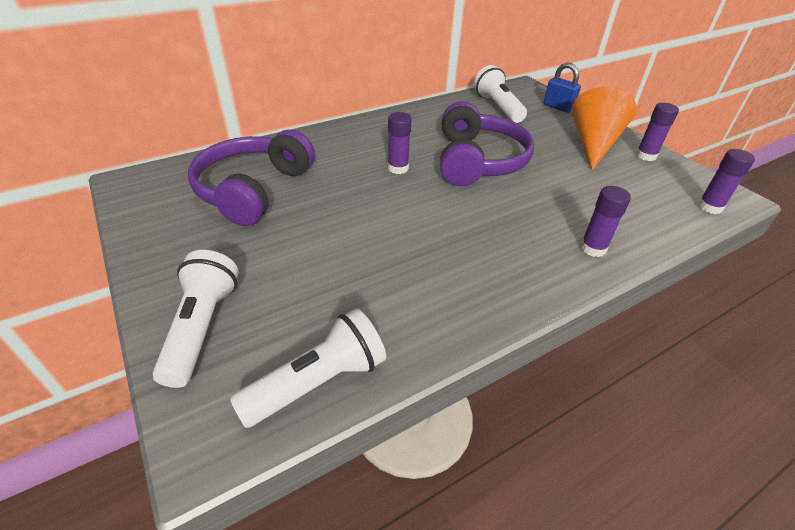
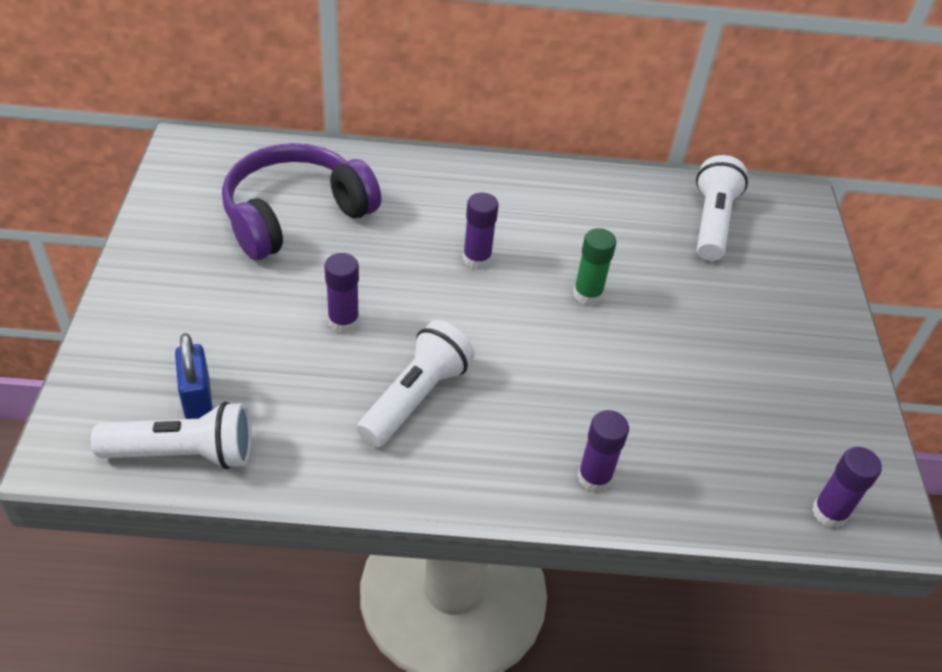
camera: 30 degrees right, 5 degrees up
(202, 327) = (134, 349): white flashlight -> white flashlight (416, 397)
(478, 161) = (587, 294): purple headphones -> green glue stick
(558, 107) = (806, 260): blue padlock -> blue padlock (197, 398)
(593, 144) = (782, 343): orange cone -> none
(646, 156) = (840, 397): purple glue stick -> purple glue stick (343, 321)

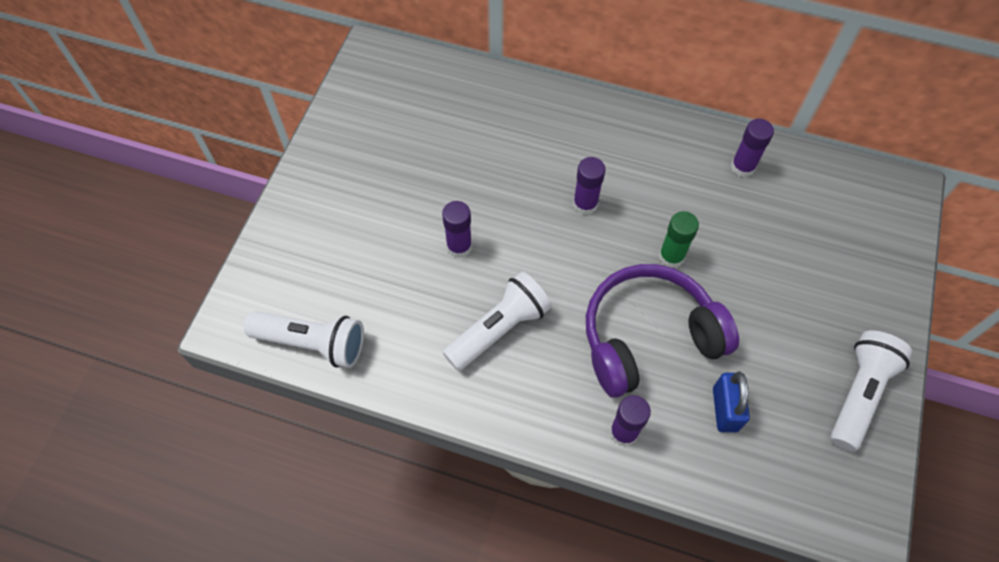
camera: 20 degrees right, 15 degrees up
(197, 398) = (332, 296): blue padlock -> blue padlock (725, 409)
(295, 215) = (444, 135): purple headphones -> purple headphones (648, 337)
(712, 222) = (810, 200): white flashlight -> white flashlight (859, 394)
(829, 512) = (815, 508): purple glue stick -> purple glue stick (742, 167)

